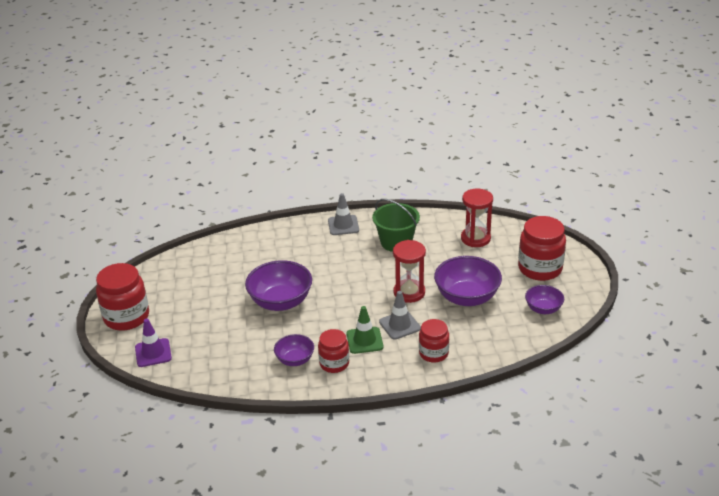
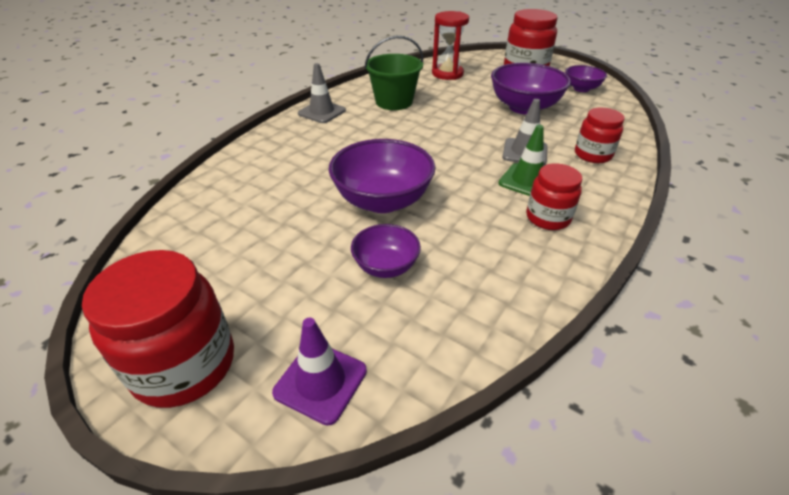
camera: 50 degrees left, 5 degrees up
(295, 360) = (509, 242): purple bowl -> purple bowl (386, 266)
(409, 292) = (479, 127): red hourglass -> none

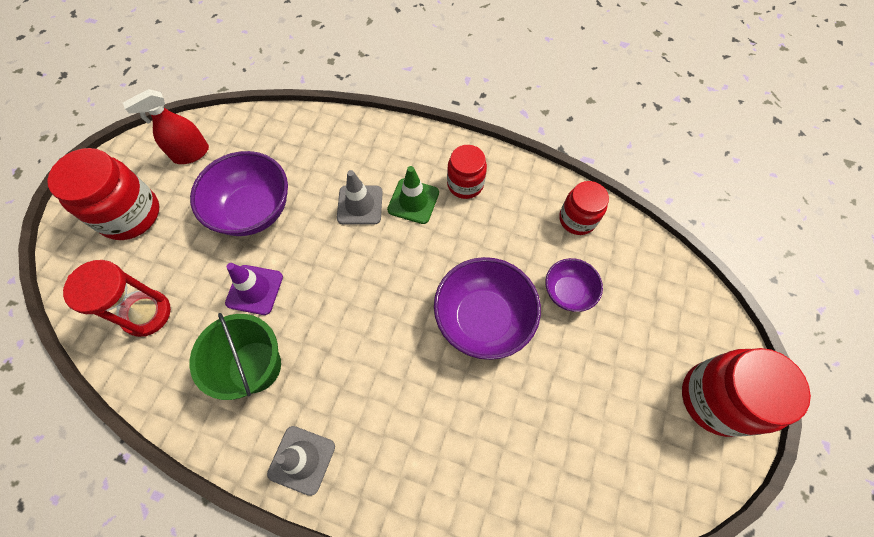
camera: 105 degrees left, 25 degrees up
(320, 381) = (682, 303): purple traffic cone -> purple traffic cone (254, 290)
(581, 89) = (191, 153): purple bowl -> red spray bottle
(592, 155) = (352, 150): red jar -> red jar (577, 219)

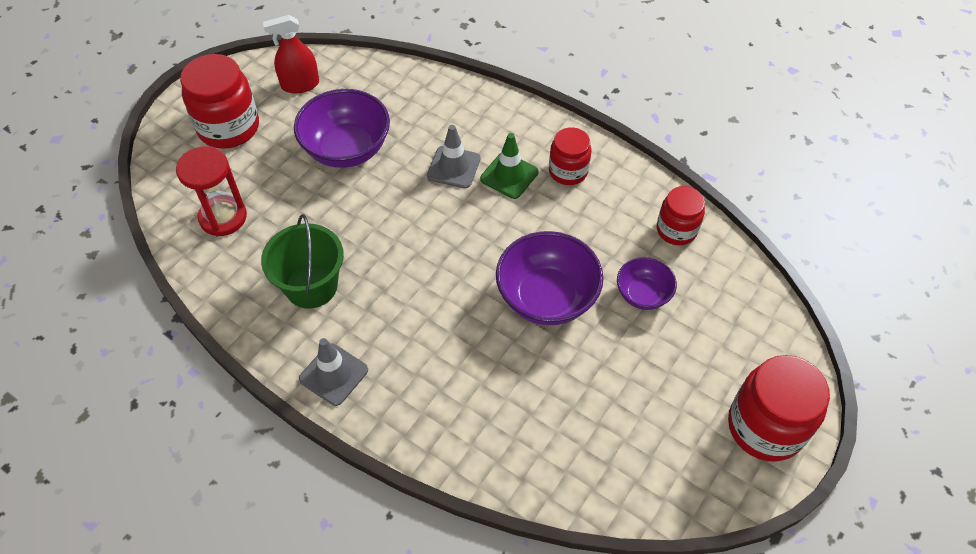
camera: 15 degrees right, 10 degrees down
(254, 290) = (329, 220): purple traffic cone -> none

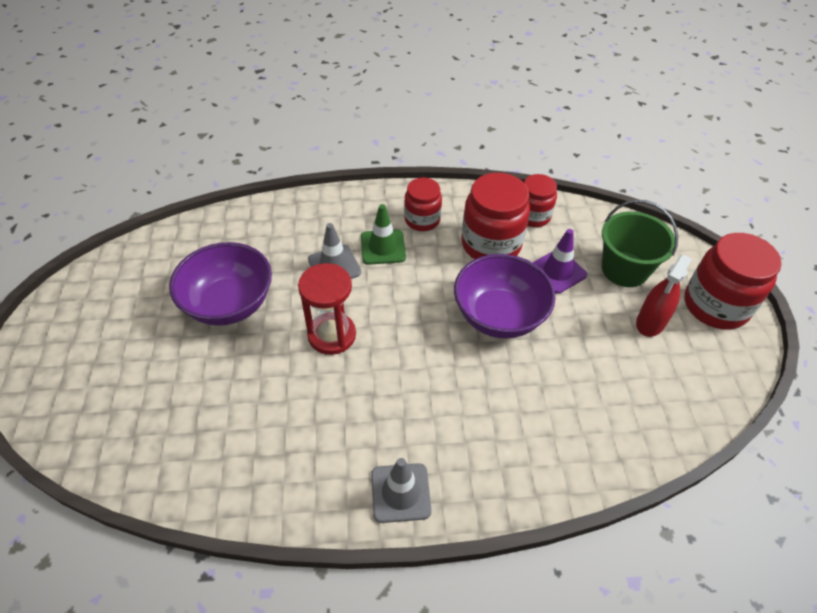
camera: 40 degrees left, 5 degrees down
(223, 217) = (164, 431): red hourglass -> red hourglass (332, 335)
(229, 127) = (94, 351): red jar -> red jar (491, 244)
(300, 85) = (133, 277): red spray bottle -> red spray bottle (650, 322)
(311, 286) = (307, 434): green bucket -> green bucket (624, 269)
(643, 294) = (557, 271): purple bowl -> purple traffic cone

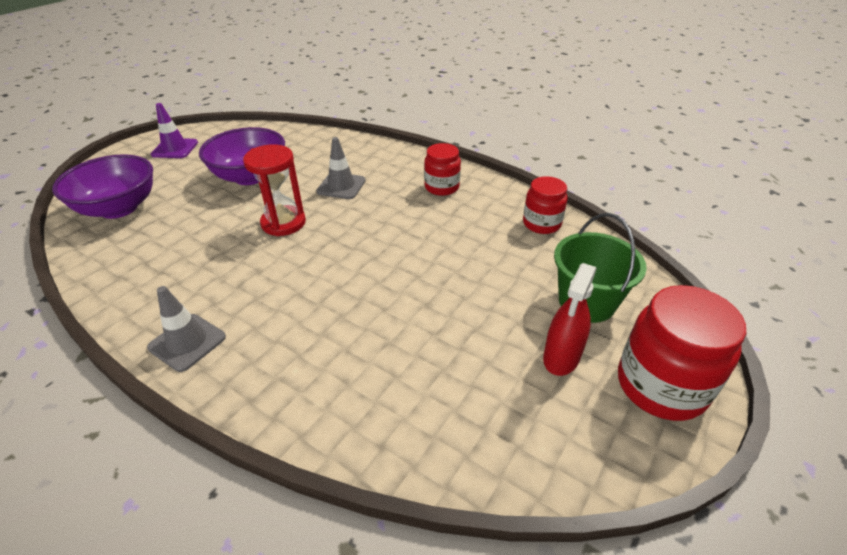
camera: 40 degrees right, 10 degrees down
(383, 247) = (389, 190): green traffic cone -> none
(491, 244) = (477, 226): red jar -> none
(499, 316) = (419, 275): purple bowl -> purple bowl (119, 208)
(557, 271) = (514, 271): purple traffic cone -> purple traffic cone (175, 149)
(650, 322) = (561, 357): red spray bottle -> red spray bottle turned 45 degrees counterclockwise

